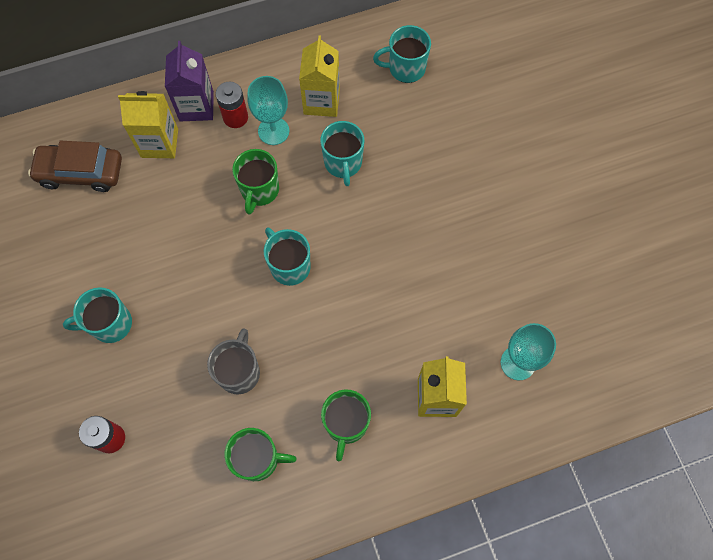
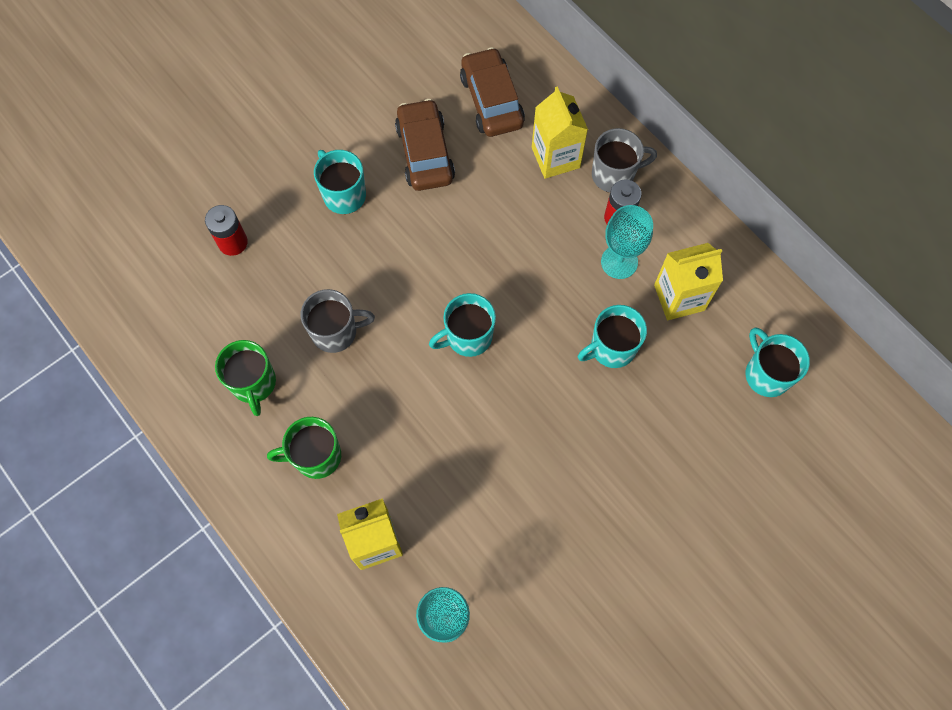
camera: 70 degrees right, 0 degrees up
(103, 242) = (425, 153): none -> brown car
(196, 106) = (614, 174): purple carton -> grey mug
(259, 190) = (542, 275): green mug -> none
(289, 266) = (468, 337): turquoise mug -> turquoise mug turned 150 degrees counterclockwise

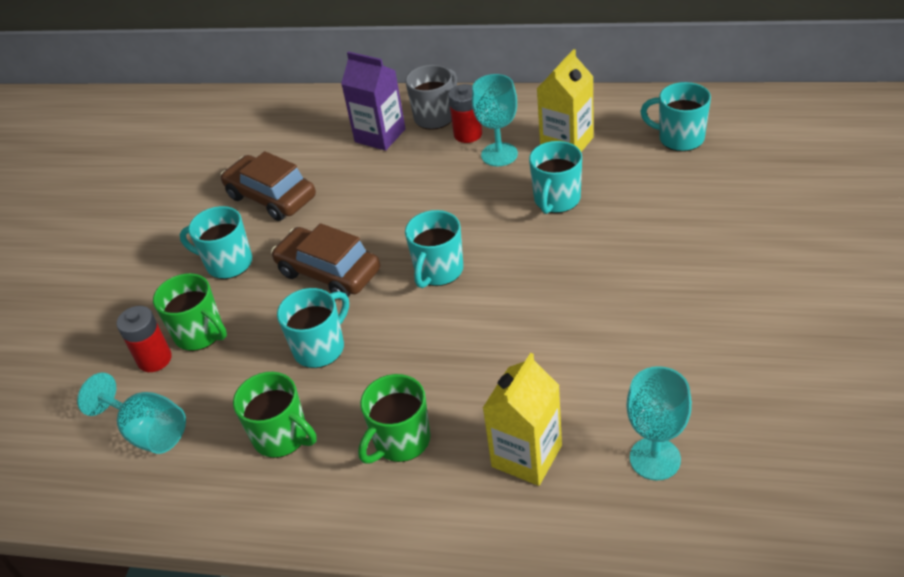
camera: 35 degrees left, 25 degrees down
(184, 302) = (148, 432): none -> turquoise goblet
(276, 246) = (200, 334): none -> green mug
(336, 332) = (320, 348): grey mug -> turquoise mug
(491, 101) = (292, 139): brown car -> brown car (329, 272)
(555, 157) = (380, 135): yellow carton -> purple carton

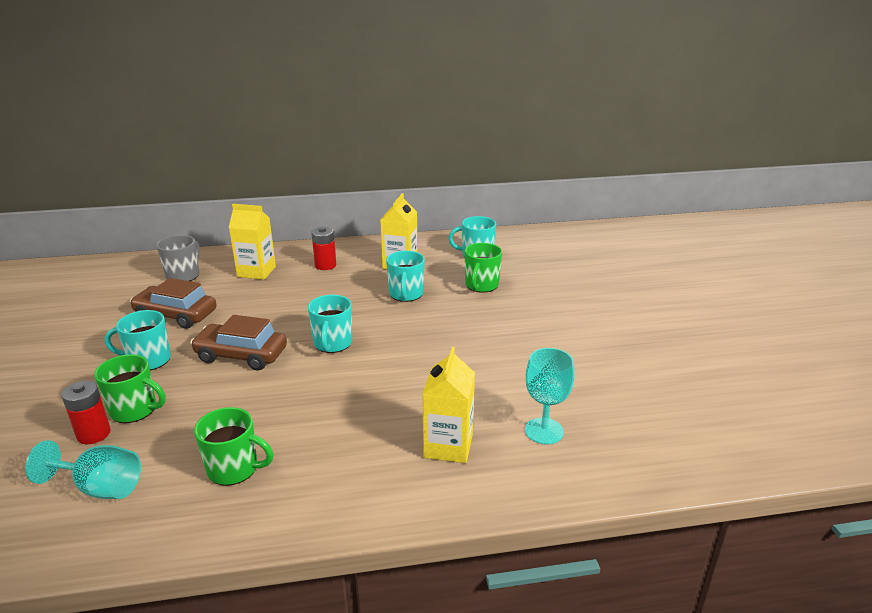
camera: 25 degrees left, 15 degrees down
(320, 348) = (250, 404): turquoise mug -> none
(380, 135) = (256, 271): purple carton -> yellow carton
(400, 441) = (342, 454): green mug -> green mug (481, 285)
(435, 117) = (297, 258): grey mug -> grey mug (183, 275)
(499, 154) = (353, 274): turquoise goblet -> none

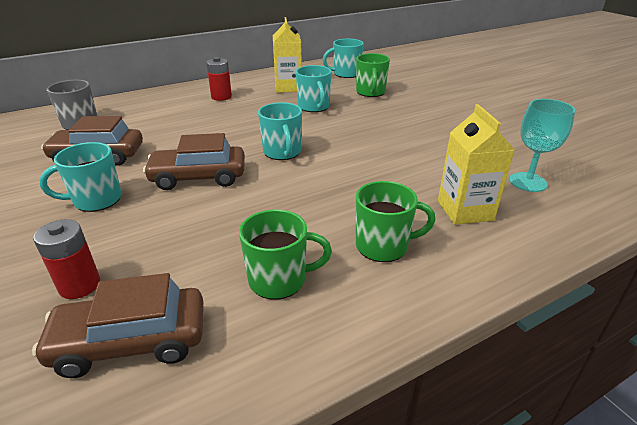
camera: 20 degrees left, 5 degrees up
(100, 488) = (131, 341): turquoise goblet -> brown car
(135, 410) = (115, 249): green mug -> green mug (383, 246)
(256, 271) = (157, 110): yellow carton -> none

